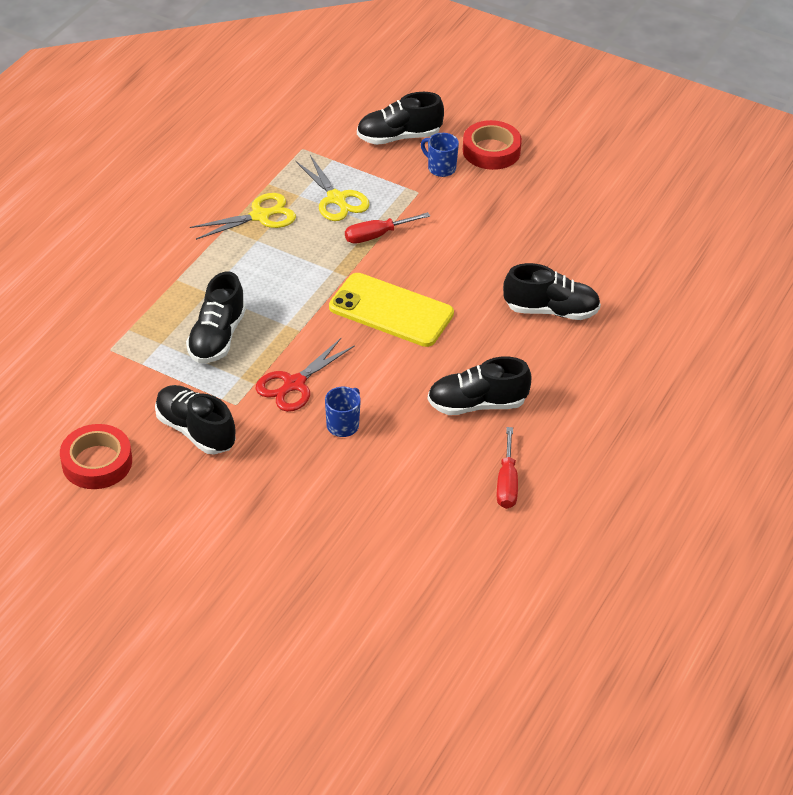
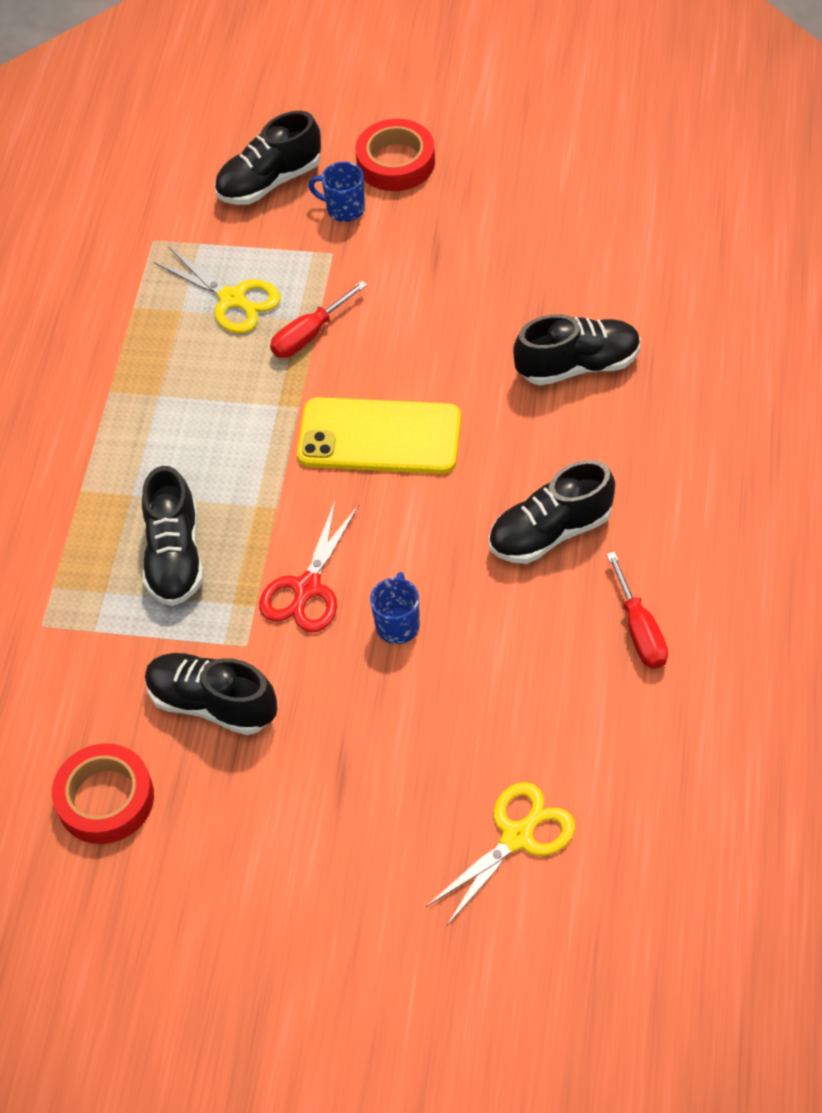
camera: 15 degrees left, 10 degrees up
(260, 216) = (146, 358): yellow scissors -> yellow scissors (518, 836)

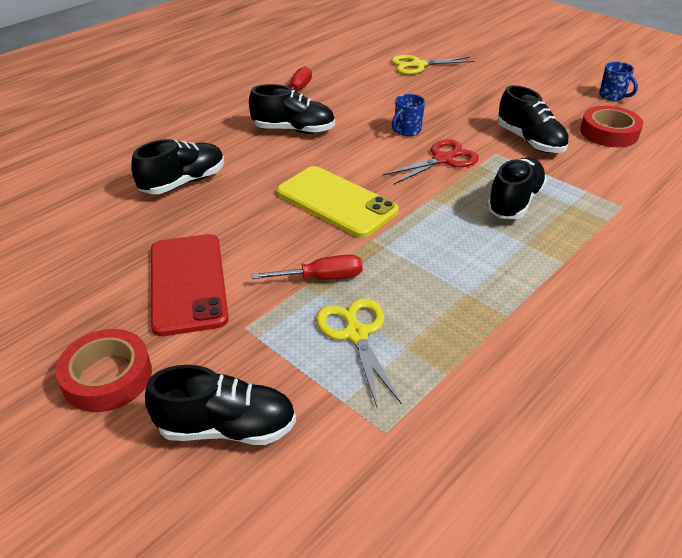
camera: 150 degrees left, 15 degrees down
(344, 209) = (195, 359): blue mug -> blue mug (612, 96)
(426, 261) = (188, 283): none -> red phone
(578, 365) = (184, 182): black shoe -> black shoe turned 120 degrees clockwise

